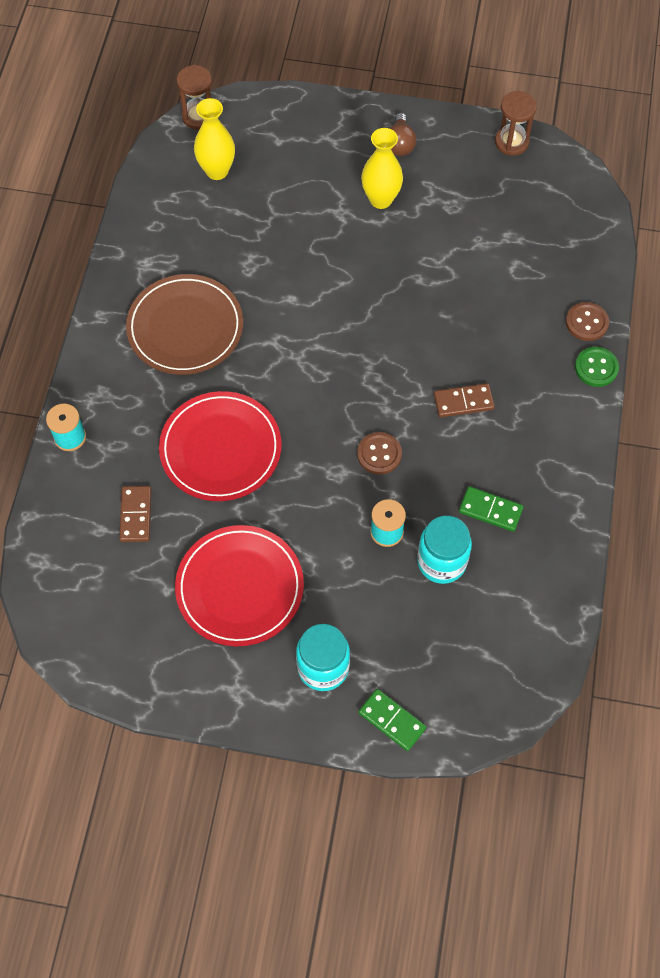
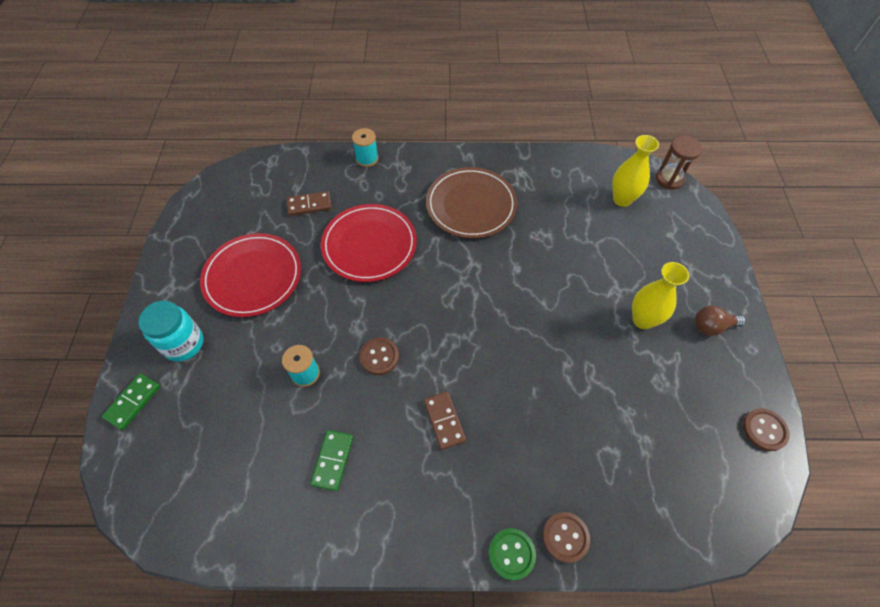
camera: 80 degrees right, 5 degrees down
(441, 562) = (278, 423): turquoise jar -> none
(511, 142) = (764, 430): brown hourglass -> brown button

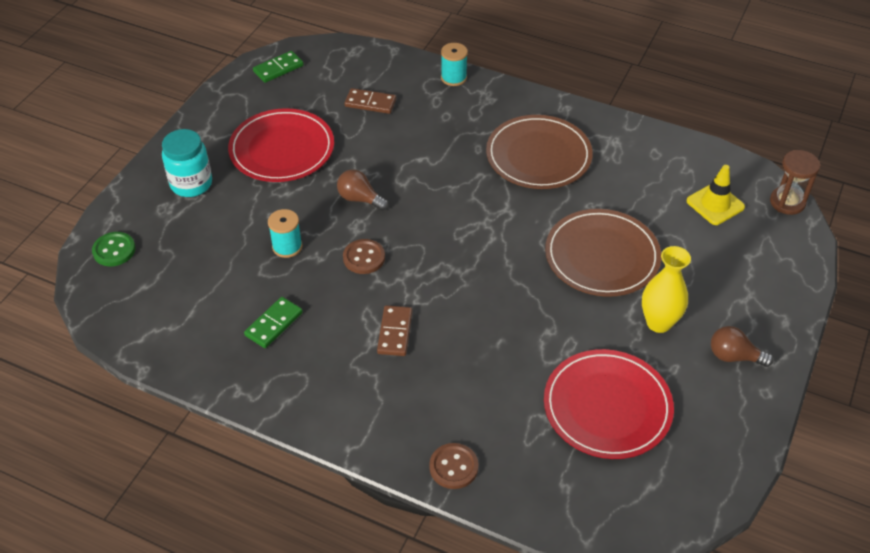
camera: 25 degrees right, 10 degrees down
(133, 402) = (126, 215): green domino -> green domino (278, 69)
(346, 300) = (360, 199): none -> brown light bulb
(369, 245) = (410, 158): red plate -> red plate (607, 407)
(511, 554) = (394, 458): green button -> green button (114, 250)
(568, 277) = (602, 256): none -> brown plate
(622, 199) = (715, 204): yellow vase -> yellow traffic cone
(764, 430) = (725, 466): brown button -> none

